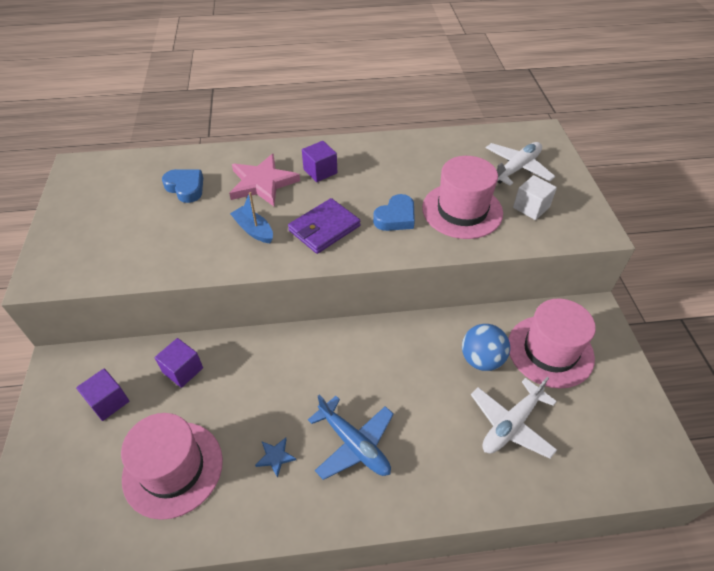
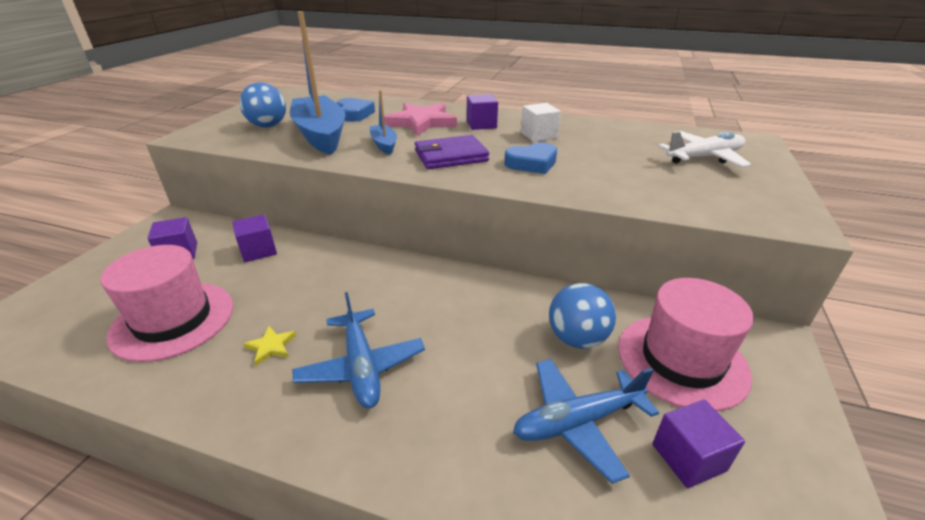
camera: 25 degrees right, 15 degrees down
(111, 235) = (268, 126): none -> blue ball
(180, 233) = (321, 135): none -> blue boat
(275, 457) = (271, 346): blue star -> yellow star
(462, 210) = (613, 173): pink hat -> none
(511, 424) = (577, 422): white plane -> blue plane
(531, 207) = (705, 187): white cube -> white cube (538, 135)
(578, 421) = (688, 457): none -> purple cube

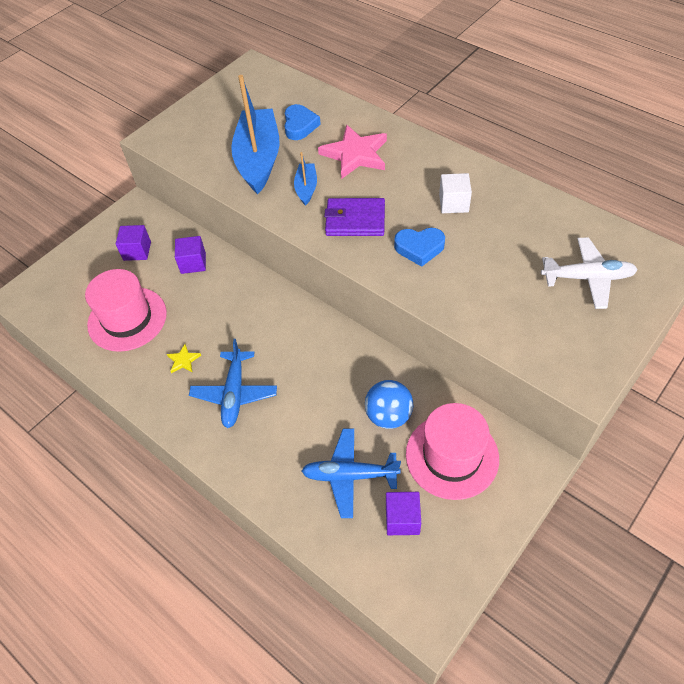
camera: 25 degrees right, 20 degrees up
(268, 126) = (218, 133): blue ball -> none
(481, 124) = (410, 171): purple cube -> none

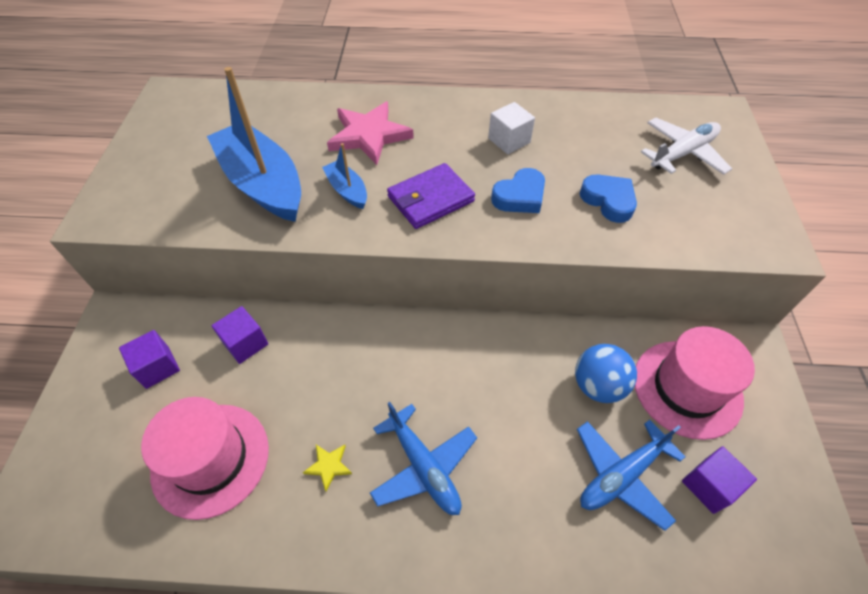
camera: 40 degrees left, 0 degrees up
(300, 125) = (281, 131): blue heart -> blue heart (608, 201)

